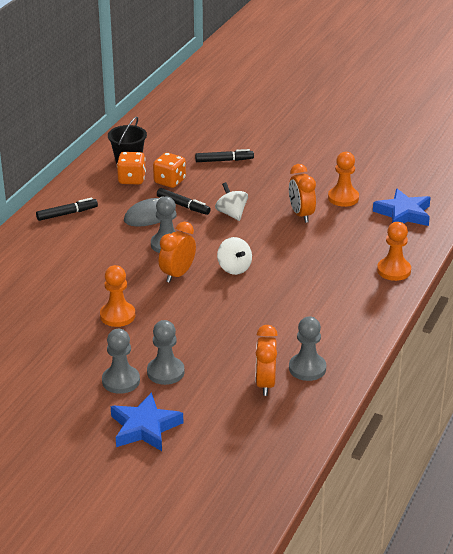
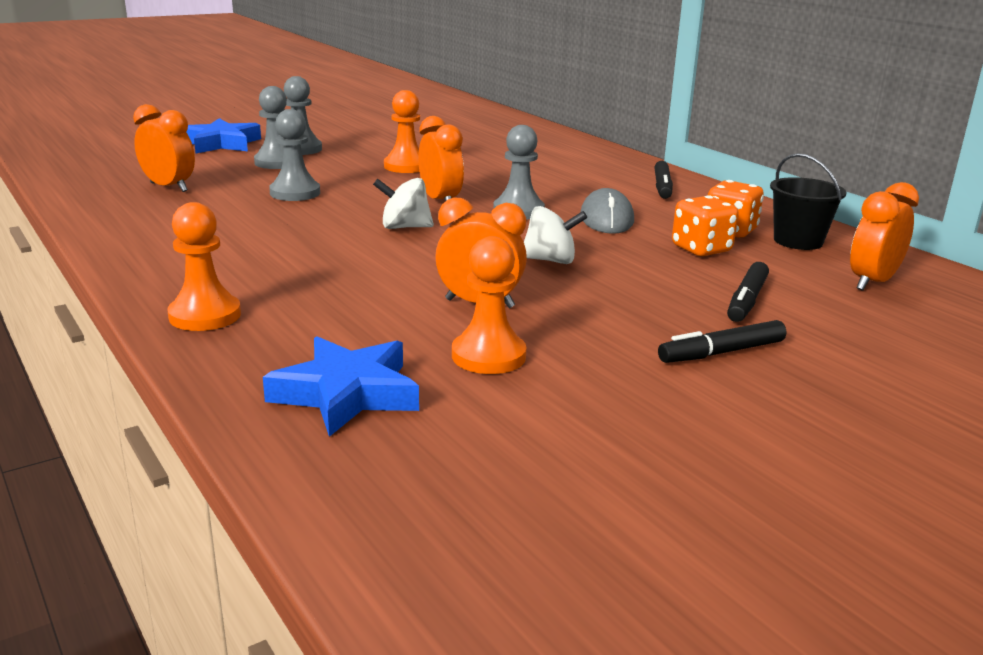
camera: 120 degrees right, 10 degrees down
(168, 138) = (872, 282): none -> orange clock
(183, 206) = (613, 240): black marker -> black marker (721, 353)
(307, 368) = (145, 207): grey pawn -> grey pawn (295, 193)

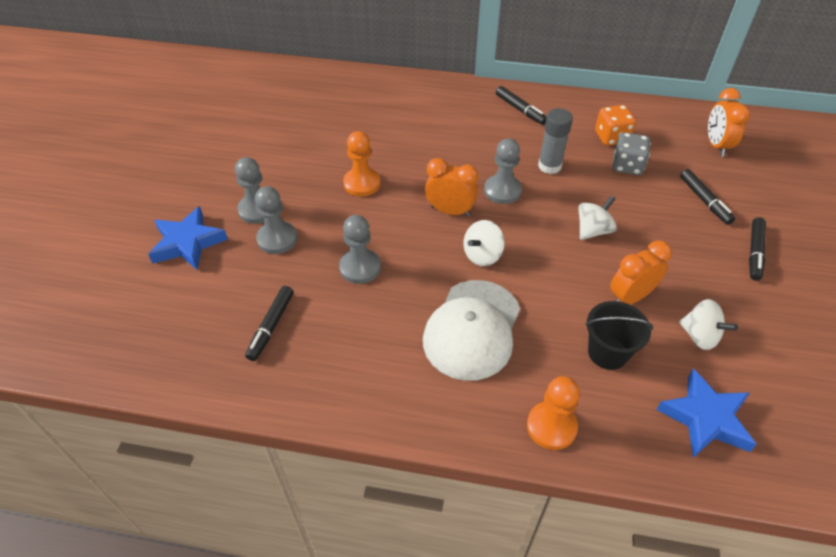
camera: 45 degrees left, 25 degrees up
(169, 187) = (271, 326): orange clock -> black marker
(290, 249) = (472, 329): none -> white cap
(488, 356) = (699, 336): orange pawn -> white spinning top
(606, 218) = (549, 166): grey mouse -> grey glue stick
(701, 249) = (627, 166): orange dice -> grey dice
(798, 241) = (646, 127): black bucket -> black bucket (607, 352)

